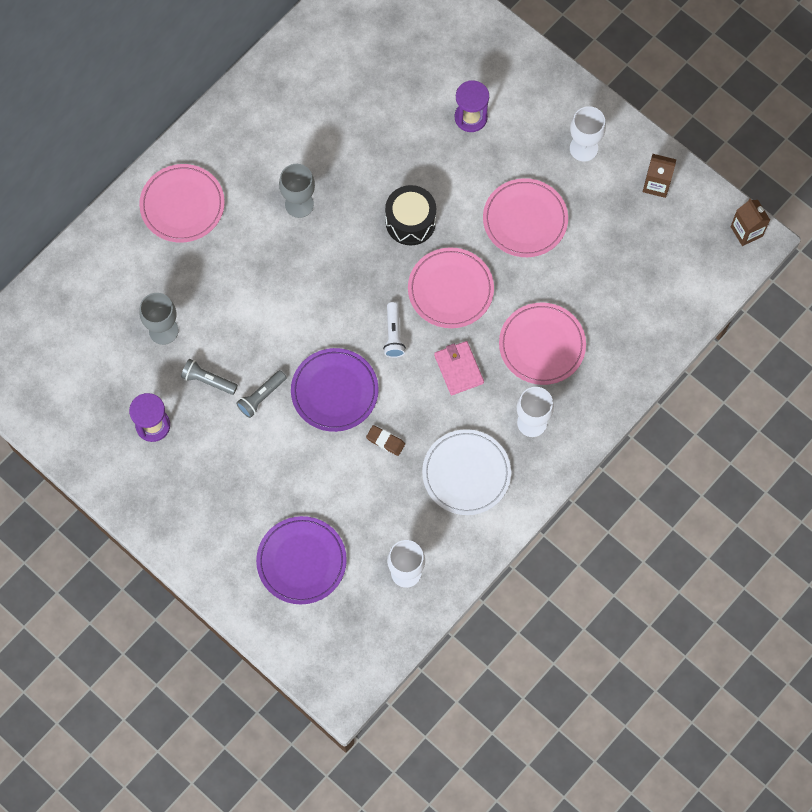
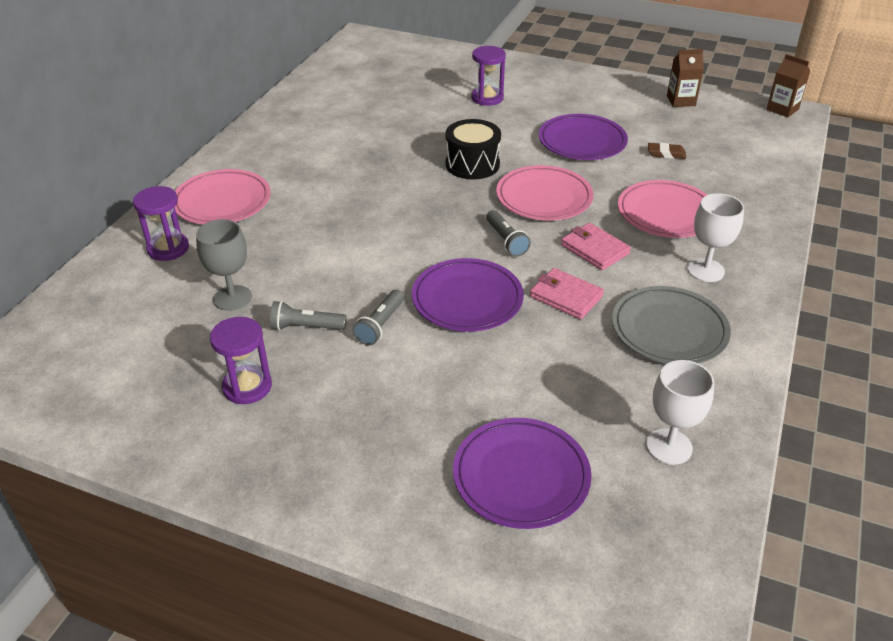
camera: 20 degrees left, 30 degrees down
(127, 254) = (168, 248): none -> purple hourglass
(299, 204) = (351, 176): grey goblet -> none
(385, 441) = (554, 326): brown eraser -> brown eraser (666, 154)
(393, 334) = (506, 240): white flashlight -> grey flashlight
(409, 414) = (566, 296): none -> pink wallet
(466, 473) = (669, 330): white plate -> grey plate
(525, 220) = (582, 141): pink plate -> purple plate
(583, 148) = (600, 95): white goblet -> none

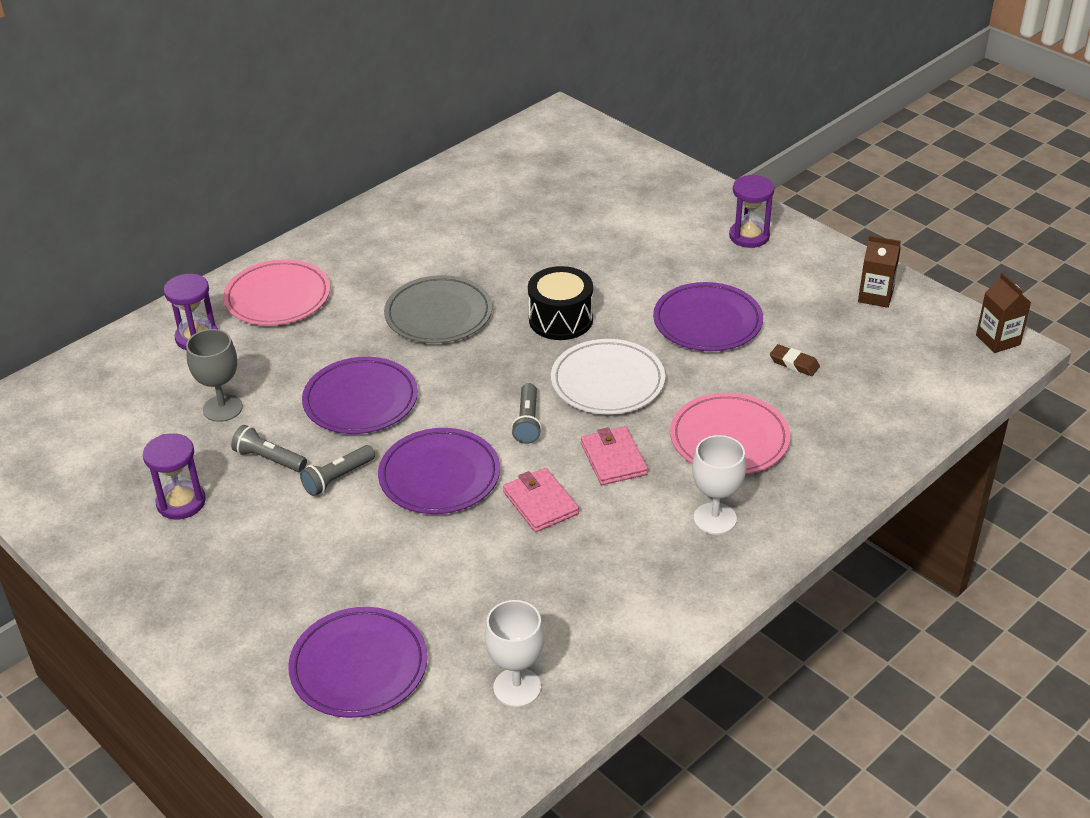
camera: 25 degrees right, 0 degrees up
(354, 260) = (360, 400): none -> purple plate
(487, 98) = (642, 236): purple hourglass -> purple hourglass (749, 236)
(544, 197) = (607, 382): pink plate -> white plate
(669, 330) = (617, 572): grey plate -> grey plate (438, 314)

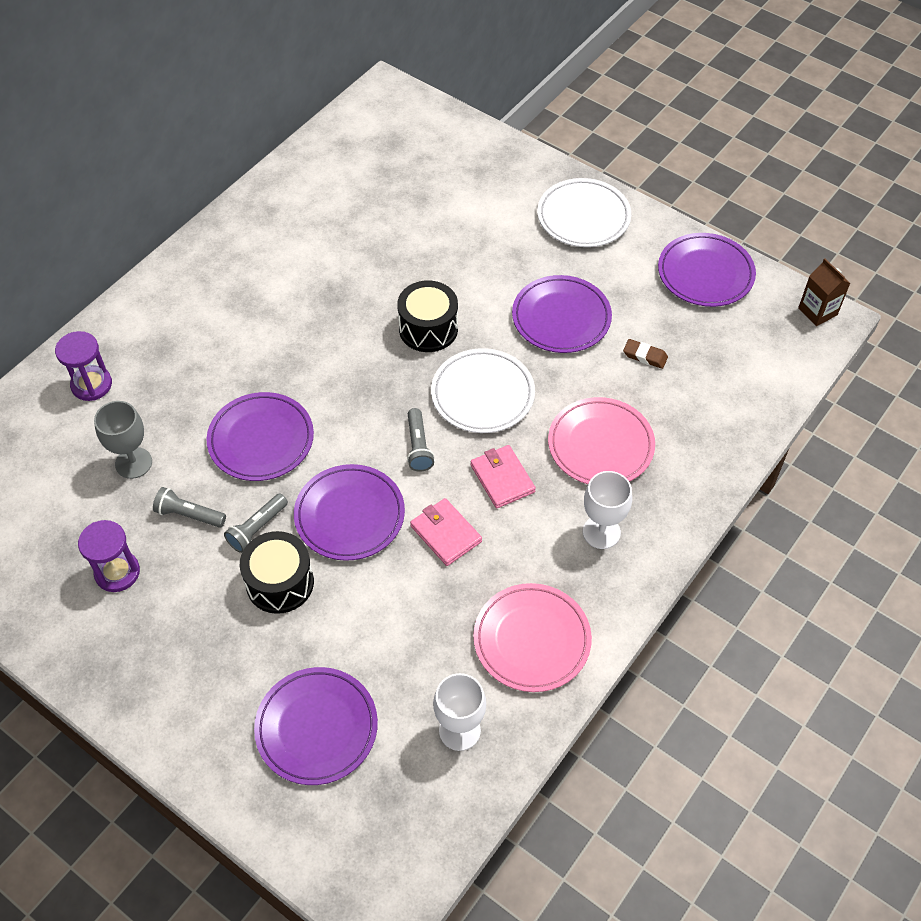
camera: 10 degrees left, 15 degrees up
(278, 298) = (159, 330): pink plate -> pink plate (532, 640)
(350, 529) = (280, 583): none -> black drum
(438, 314) = (314, 334): grey plate -> none
(749, 236) = (583, 216): purple hourglass -> white plate
(875, 296) = (705, 273): brown carton -> purple plate

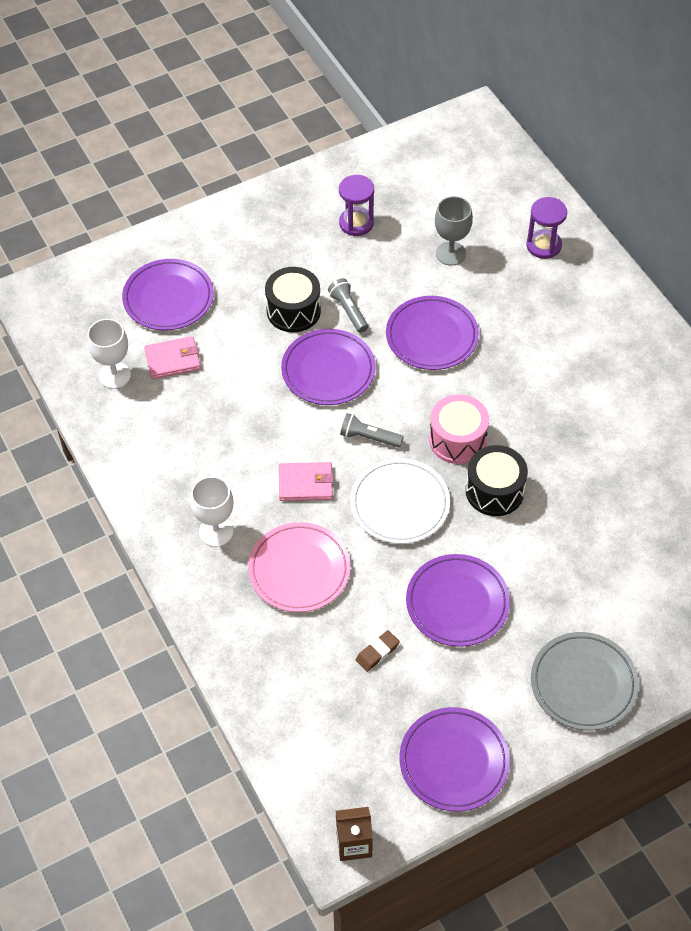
camera: 115 degrees right, 0 degrees up
(189, 515) = (384, 274): grey flashlight -> none
(384, 375) = (457, 440): none -> pink drum
(445, 534) = (276, 425): pink wallet -> pink wallet (172, 360)
(532, 640) = (154, 445): pink plate -> none
(583, 216) = (583, 683): white plate -> grey plate

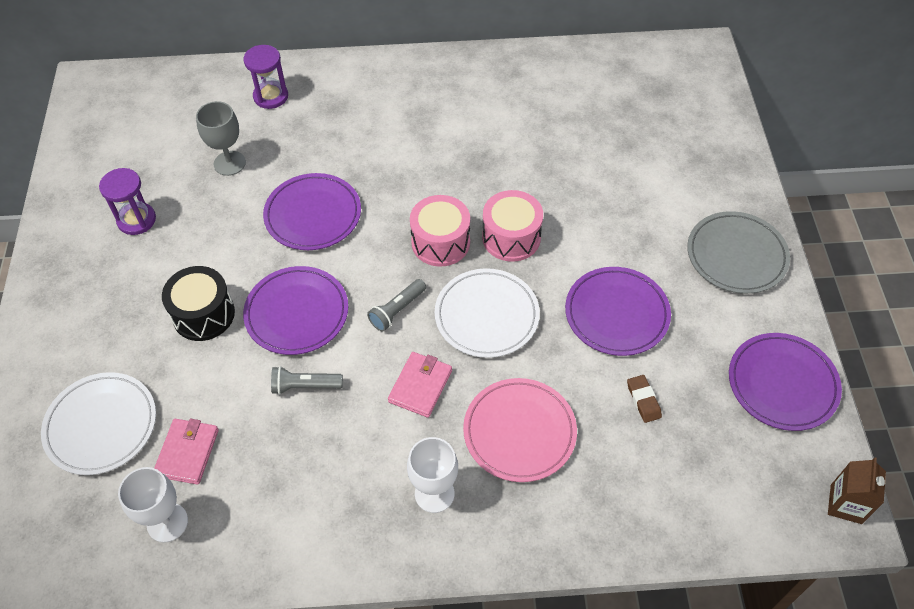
camera: 65 degrees left, 0 degrees up
(168, 298) = (101, 425): purple plate -> white plate
(348, 311) = (237, 268): grey flashlight -> grey flashlight (305, 386)
(494, 491) = (511, 237): black drum -> pink drum

